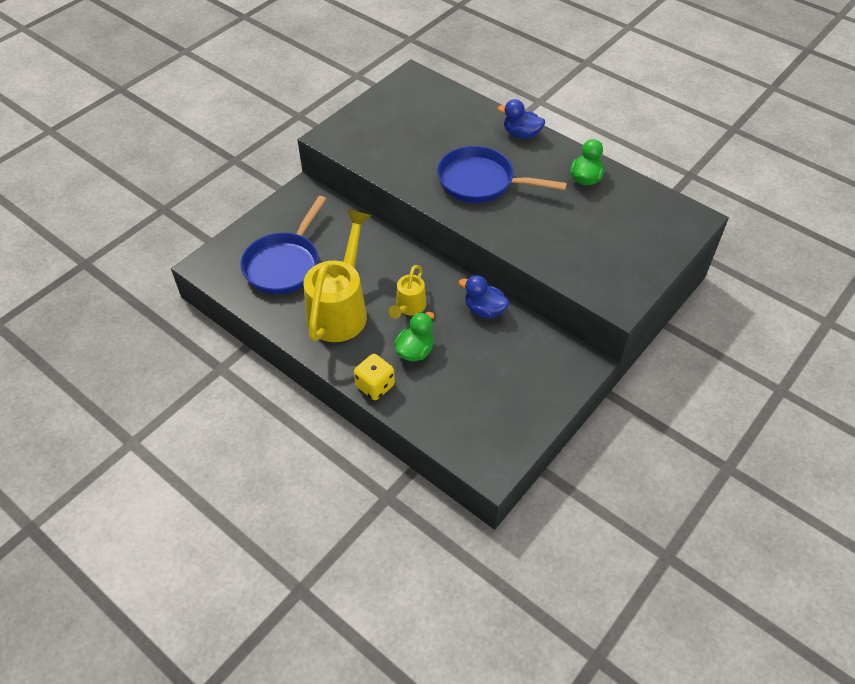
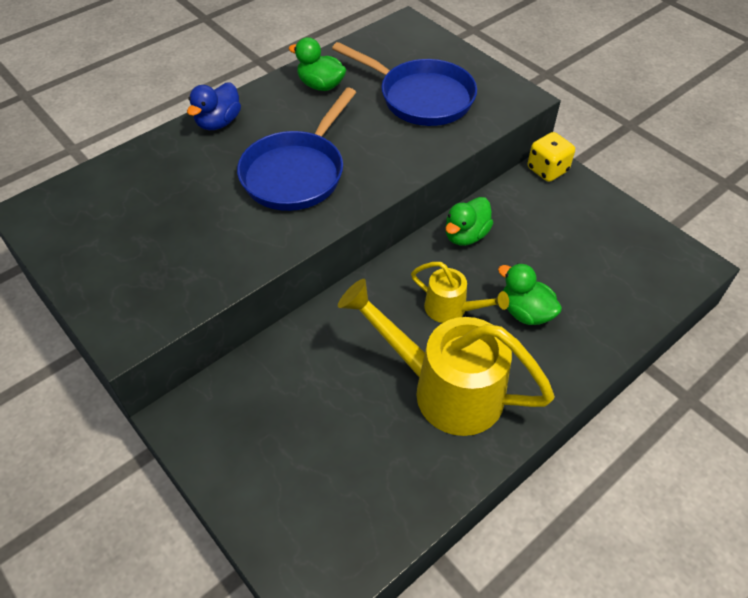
camera: 80 degrees left, 0 degrees up
(284, 264) = (339, 458): blue pan -> blue pan (420, 97)
(375, 386) = (581, 362): yellow dice -> yellow dice (547, 170)
(484, 310) = (466, 235): blue duck -> green duck

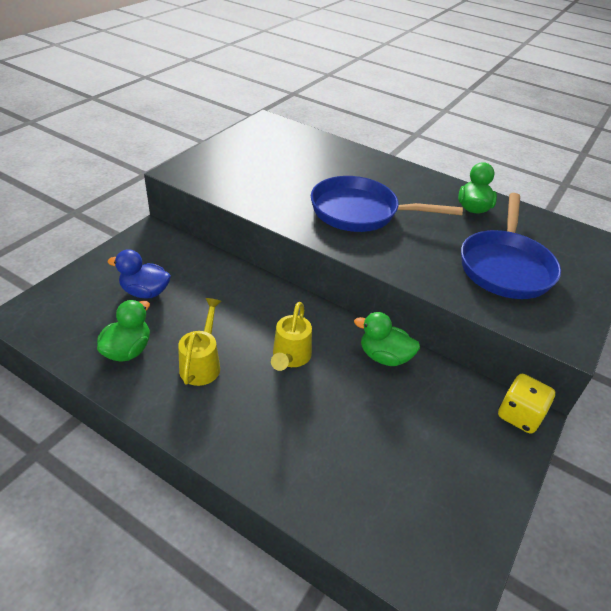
camera: 70 degrees right, 10 degrees down
(218, 122) = (391, 169): blue duck -> blue duck (145, 292)
(445, 389) = (202, 364): yellow watering can -> yellow watering can, size x0.51
(525, 312) = (306, 414): green duck -> green duck (128, 350)

